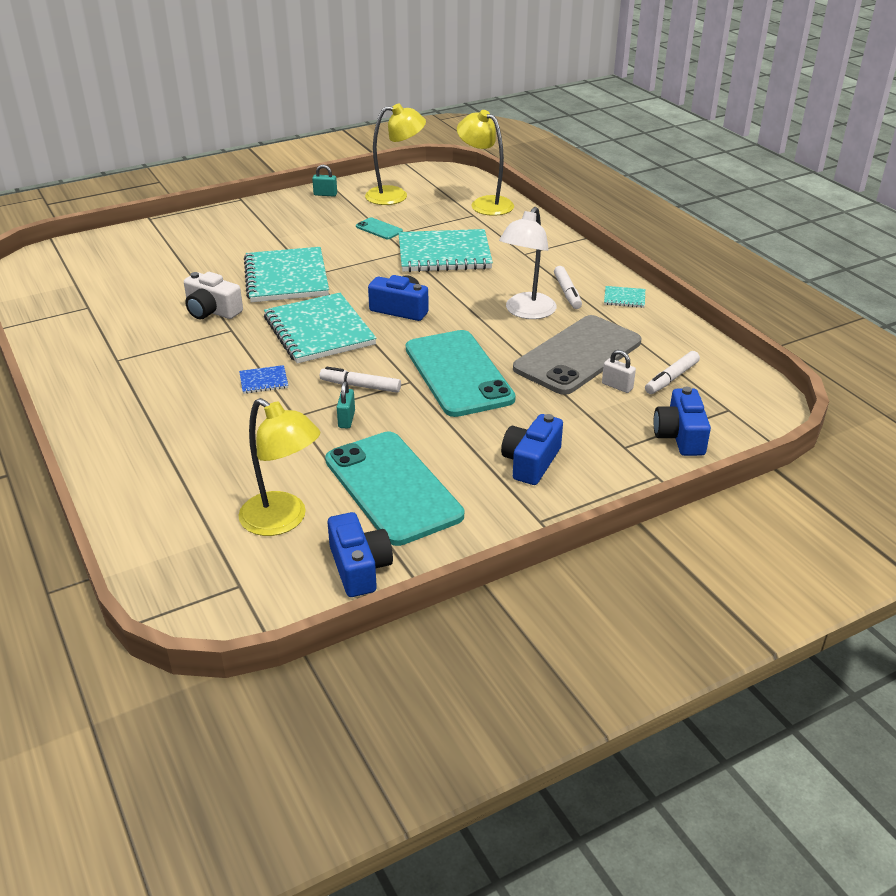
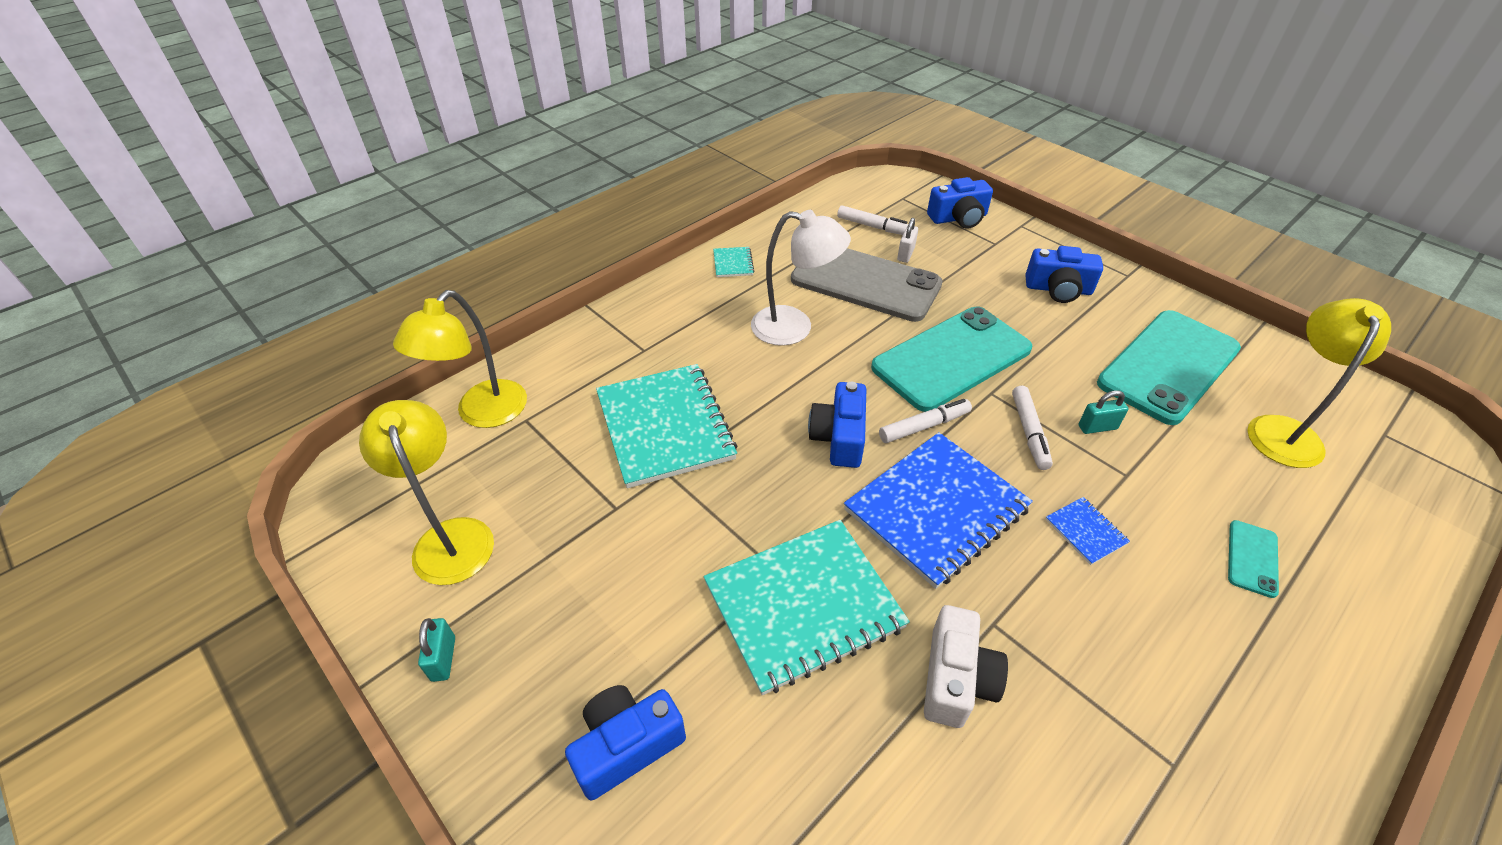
camera: 105 degrees left, 10 degrees up
(319, 331) = (936, 509): turquoise notebook -> blue notebook
(359, 568) = (1282, 363): blue camera -> blue camera (626, 746)
(379, 229) = (594, 526): turquoise phone -> turquoise phone (1252, 558)
(567, 292) = (736, 303): white marker -> white marker (923, 426)

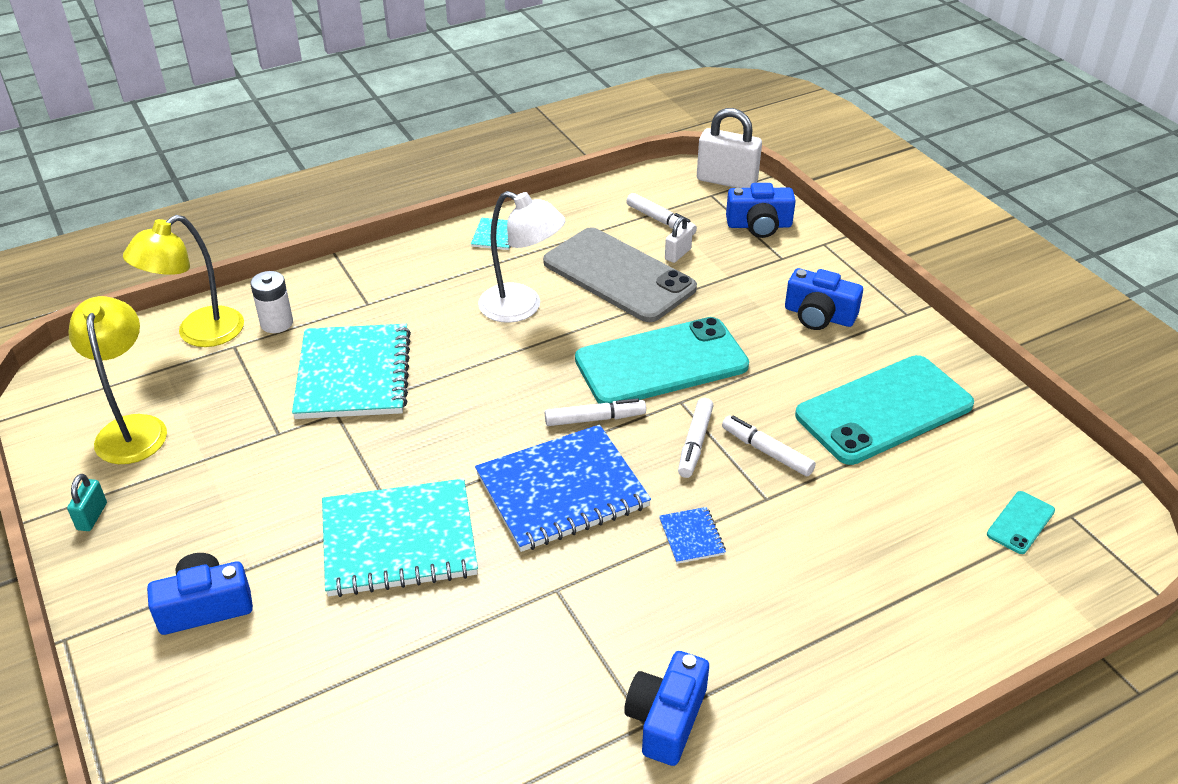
camera: 15 degrees right, 5 degrees down
(560, 387) = (276, 323): none -> white battery
(839, 437) = (508, 413): blue camera -> blue camera (666, 719)
(908, 184) = (726, 181): none -> white padlock
(956, 679) = (497, 622): white camera -> none
(1097, 427) = (767, 452): turquoise padlock -> white marker
(1252, 558) = (839, 591): turquoise phone -> turquoise phone (1020, 522)
(1284, 430) = (962, 491): yellow lamp -> none

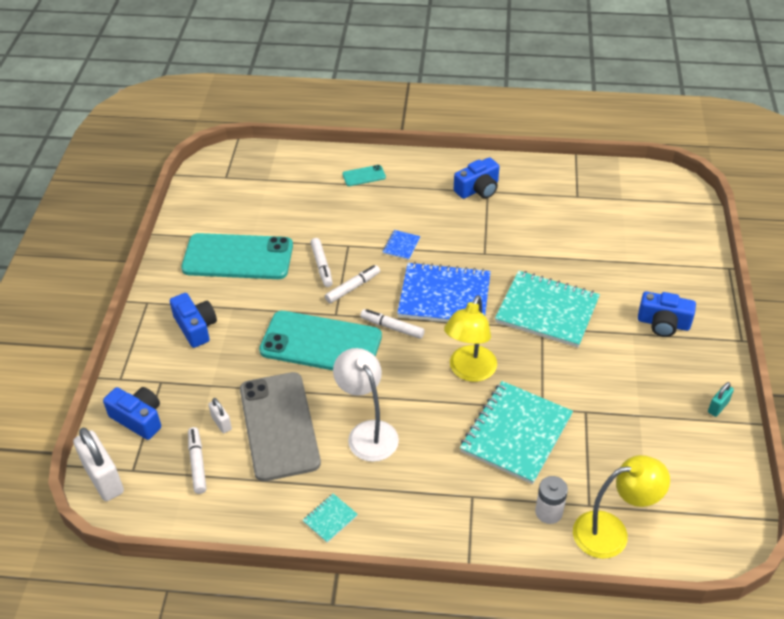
camera: 145 degrees left, 5 degrees up
(132, 428) = (681, 463): yellow lamp -> yellow lamp (469, 371)
(678, 254) = (221, 423): white padlock -> white padlock turned 75 degrees clockwise
(1020, 522) = (250, 184): turquoise phone -> turquoise phone (364, 176)

